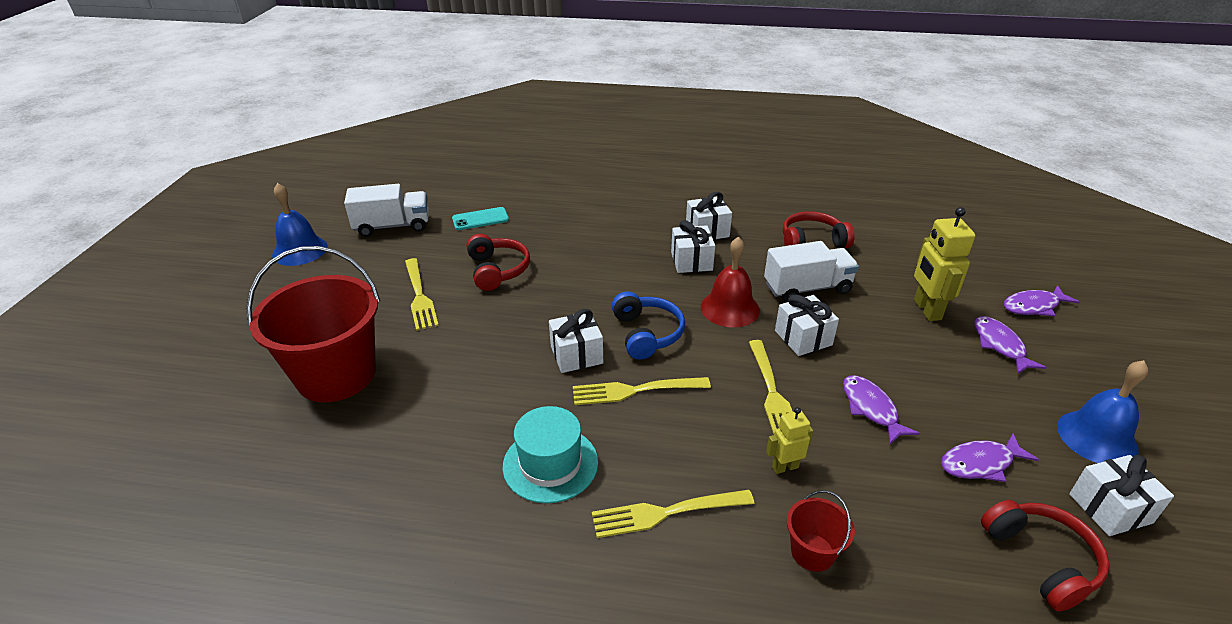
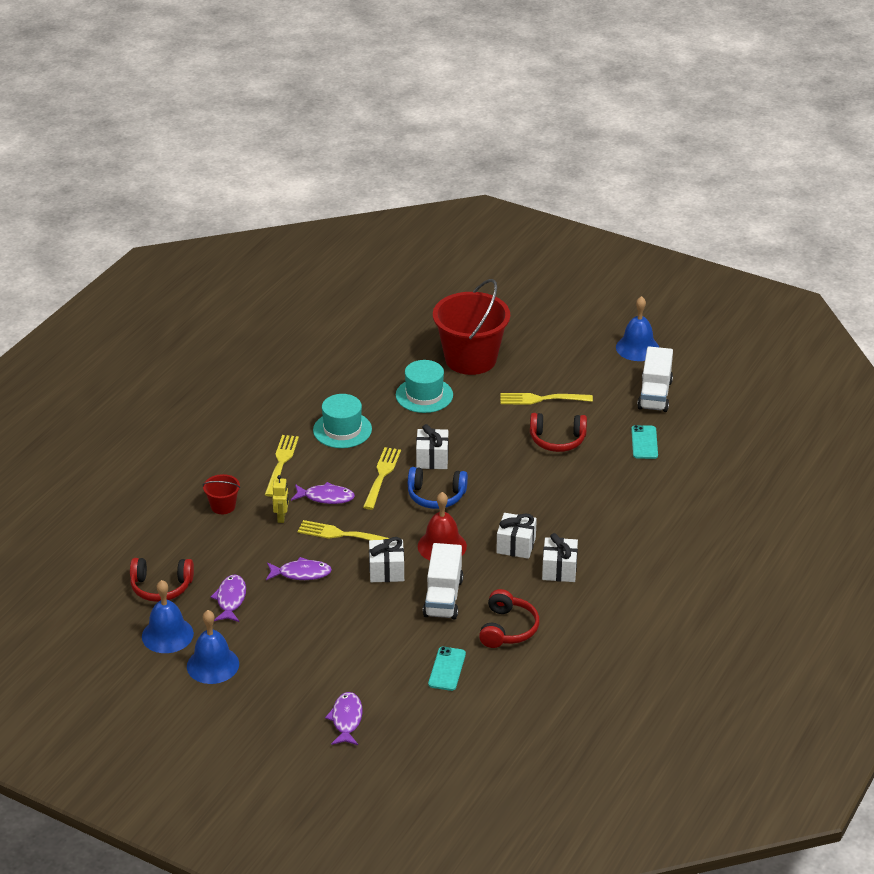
camera: 110 degrees right, 0 degrees up
(436, 398) = (424, 395): none -> turquoise hat
(899, 263) = (447, 669): none -> turquoise phone
(926, 310) = (378, 653): yellow robot -> none
(1000, 345) = (317, 671): purple fish -> purple fish (326, 497)
(1110, 508) = (167, 635): white gift -> blue bell

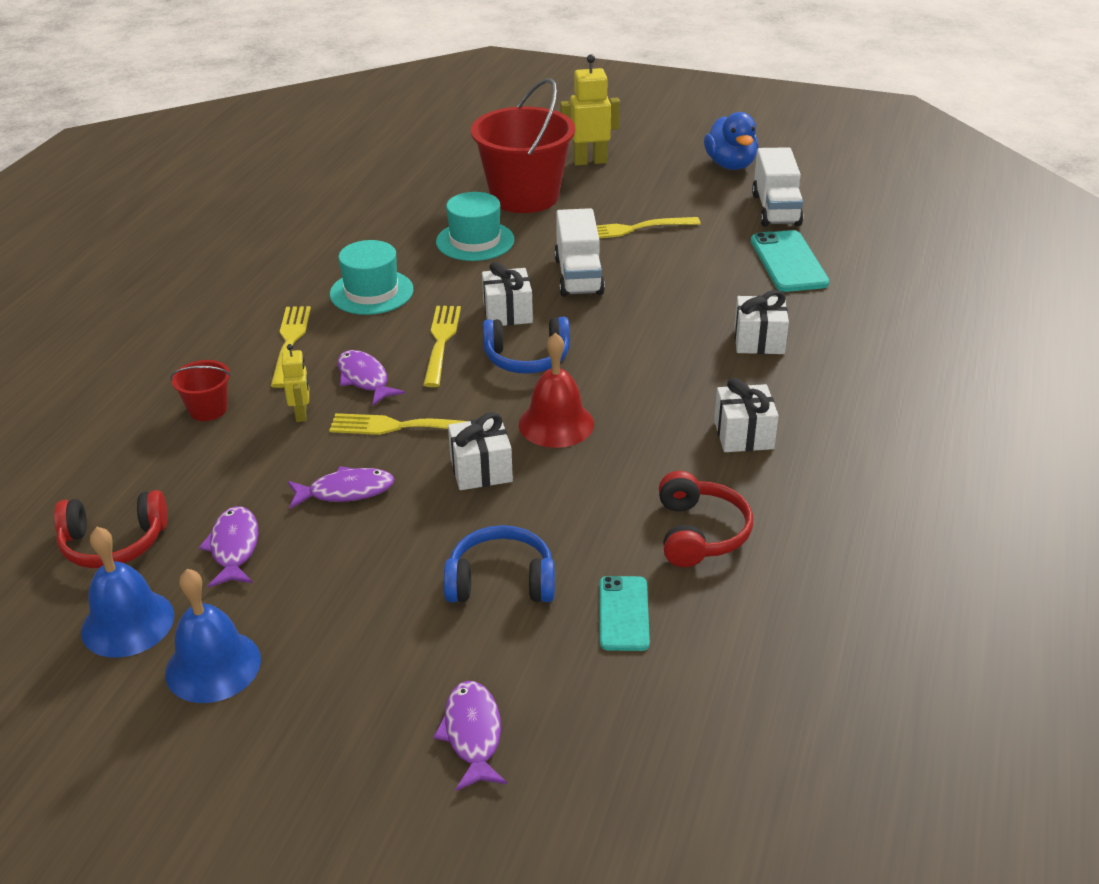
camera: 10 degrees left, 0 degrees up
(326, 497) = (365, 379): purple fish -> purple fish turned 120 degrees counterclockwise
(382, 641) = (501, 581): none -> blue headphones
(443, 597) = (581, 498): white truck -> white truck (578, 276)
(516, 545) = (666, 409): white gift -> white gift (759, 341)
(530, 331) = (589, 161): none -> yellow robot
(557, 440) = (672, 272): red headphones -> none
(637, 348) = (730, 165): blue bell -> blue duck
(644, 442) = (788, 262): turquoise phone -> turquoise phone, size x1.55

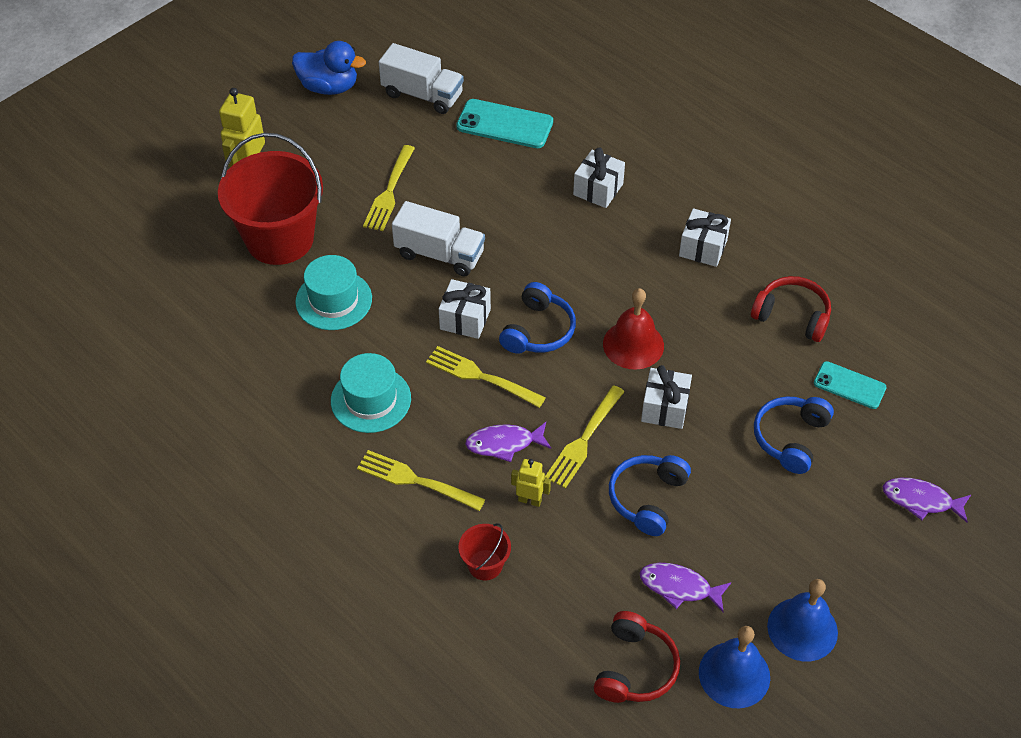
camera: 65 degrees left, 15 degrees up
(346, 491) = (647, 498): purple fish -> blue headphones

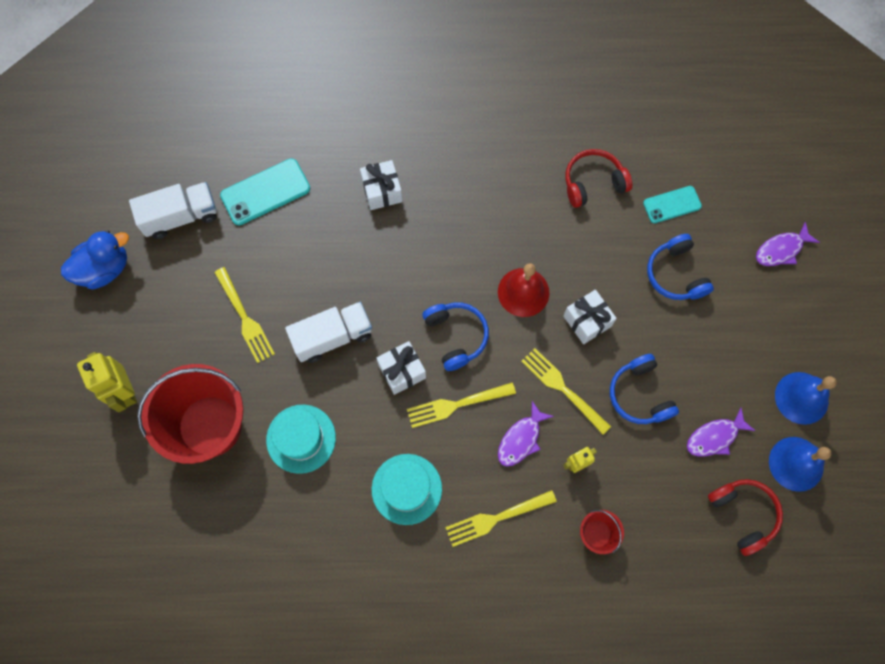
camera: 45 degrees left, 20 degrees up
(584, 439) = (563, 389): yellow fork -> yellow fork turned 150 degrees clockwise
(703, 248) = (492, 179): white gift -> none

